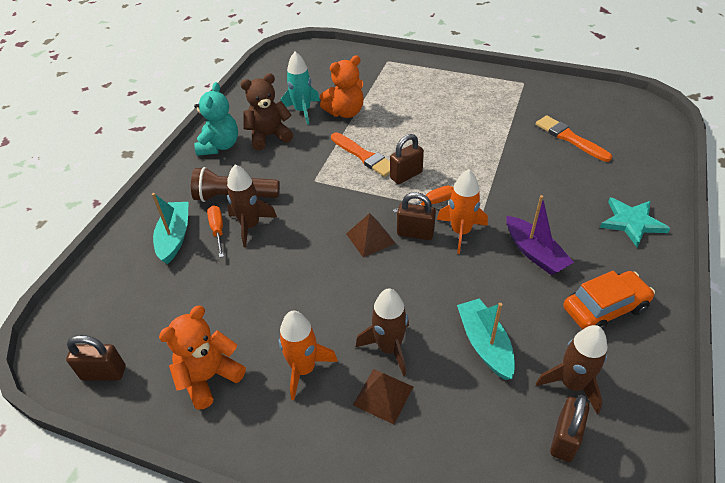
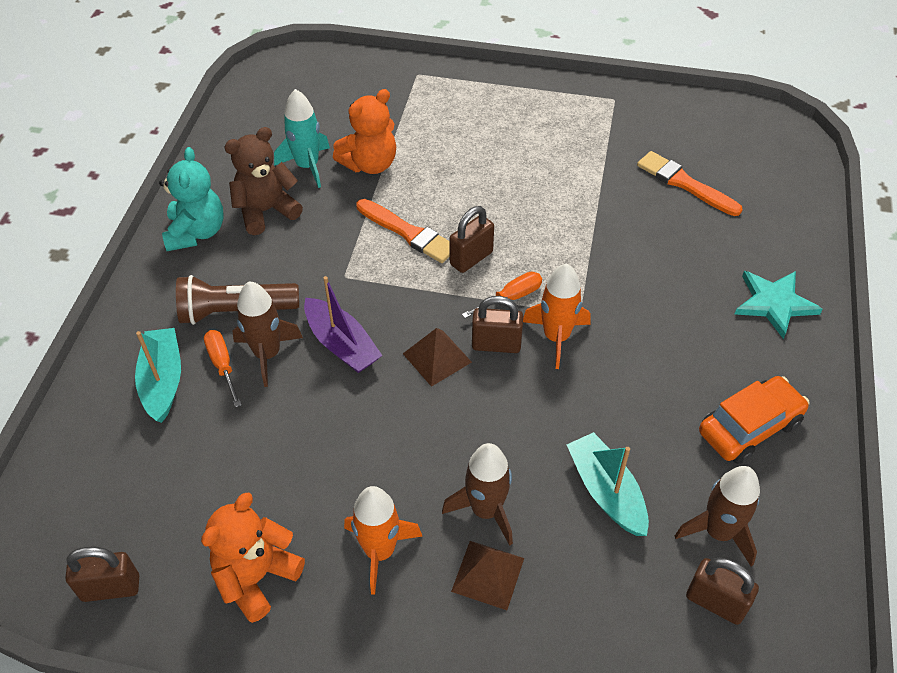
camera: 10 degrees left, 5 degrees up
(534, 253) = (655, 358): purple boat -> purple boat (342, 344)
(564, 439) = (715, 602): brown padlock -> brown padlock turned 75 degrees counterclockwise

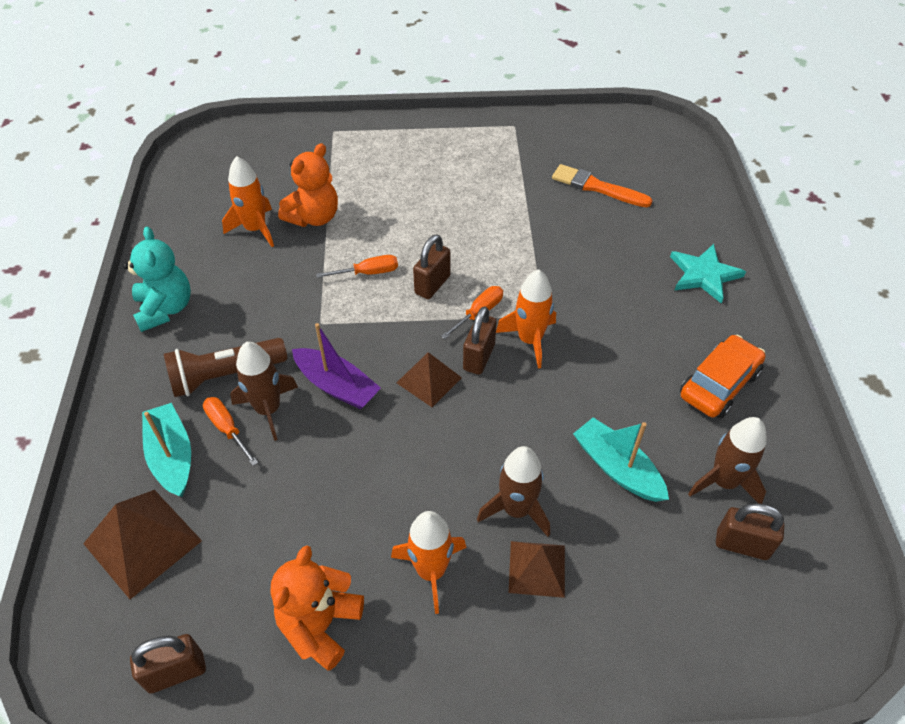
camera: 15 degrees left, 0 degrees up
(113, 458) = (143, 542): none -> brown pyramid
(266, 211) = (228, 277): brown teddy bear -> none
(307, 166) = (255, 229): turquoise rocket -> orange rocket
(408, 233) = (368, 273): orange brush -> orange screwdriver
(496, 344) = (479, 357): brown padlock -> brown padlock turned 60 degrees counterclockwise

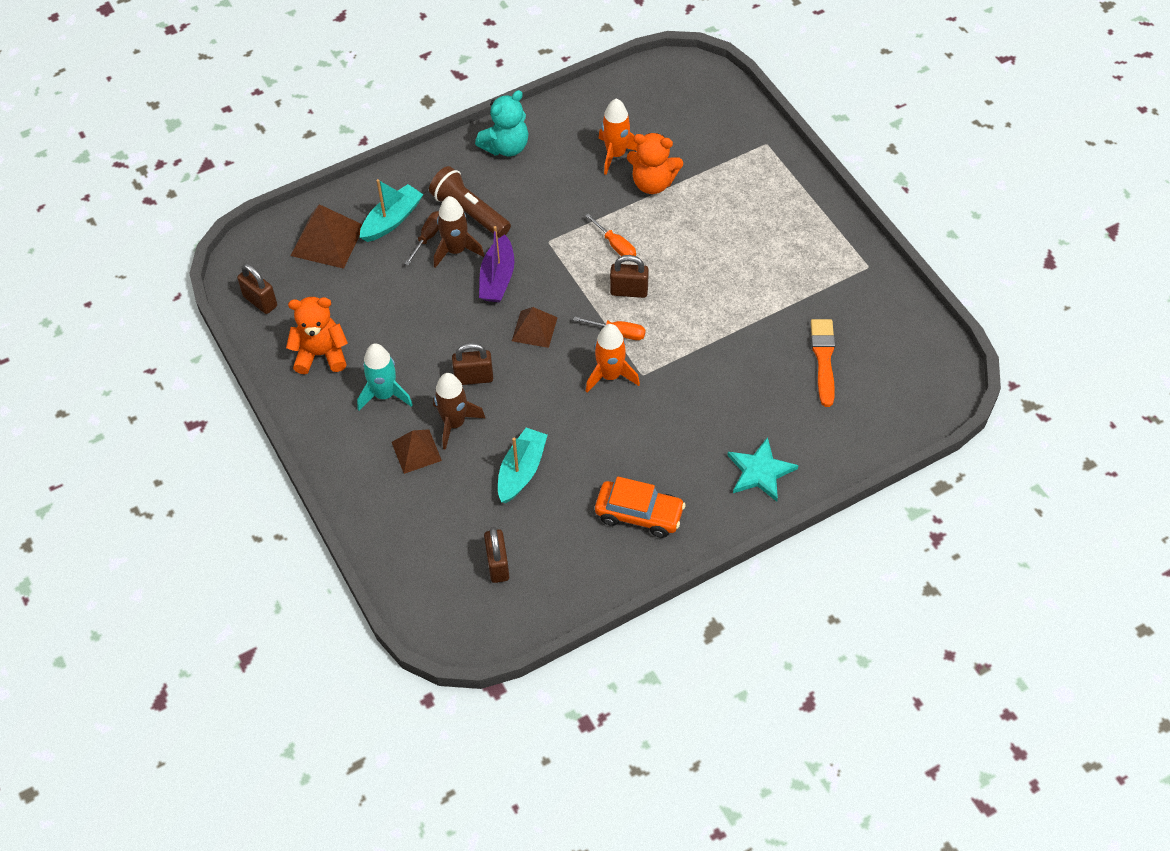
camera: 65 degrees right, 5 degrees up
(227, 429) = (428, 237): orange screwdriver -> brown screwdriver
(431, 571) = (384, 395): orange rocket -> turquoise rocket
(479, 357) = (574, 350): brown padlock -> brown padlock (474, 378)
(723, 482) = (546, 541): brown rocket -> none

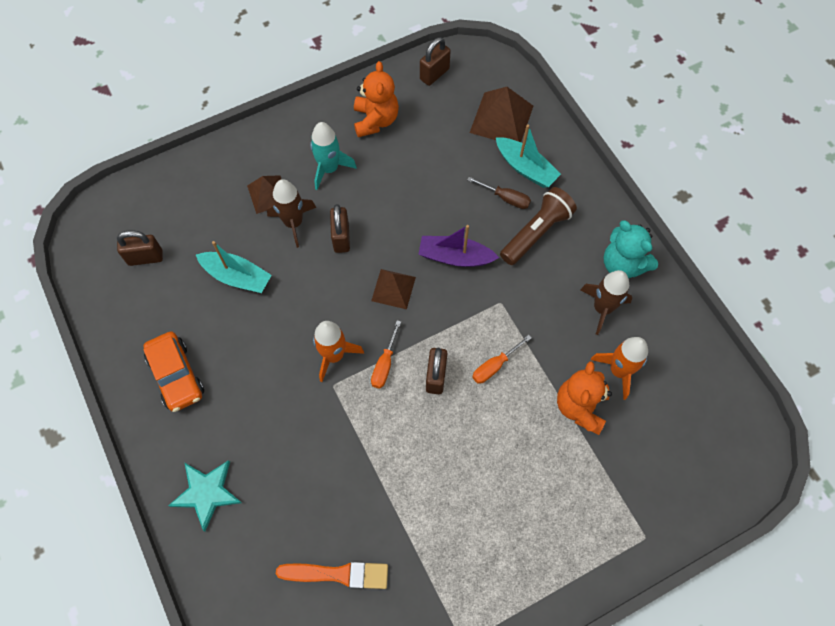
camera: 90 degrees right, 10 degrees up
(456, 250) = (489, 221): brown rocket -> brown rocket (602, 308)
(639, 514) = (176, 375): orange car -> orange car turned 45 degrees counterclockwise

